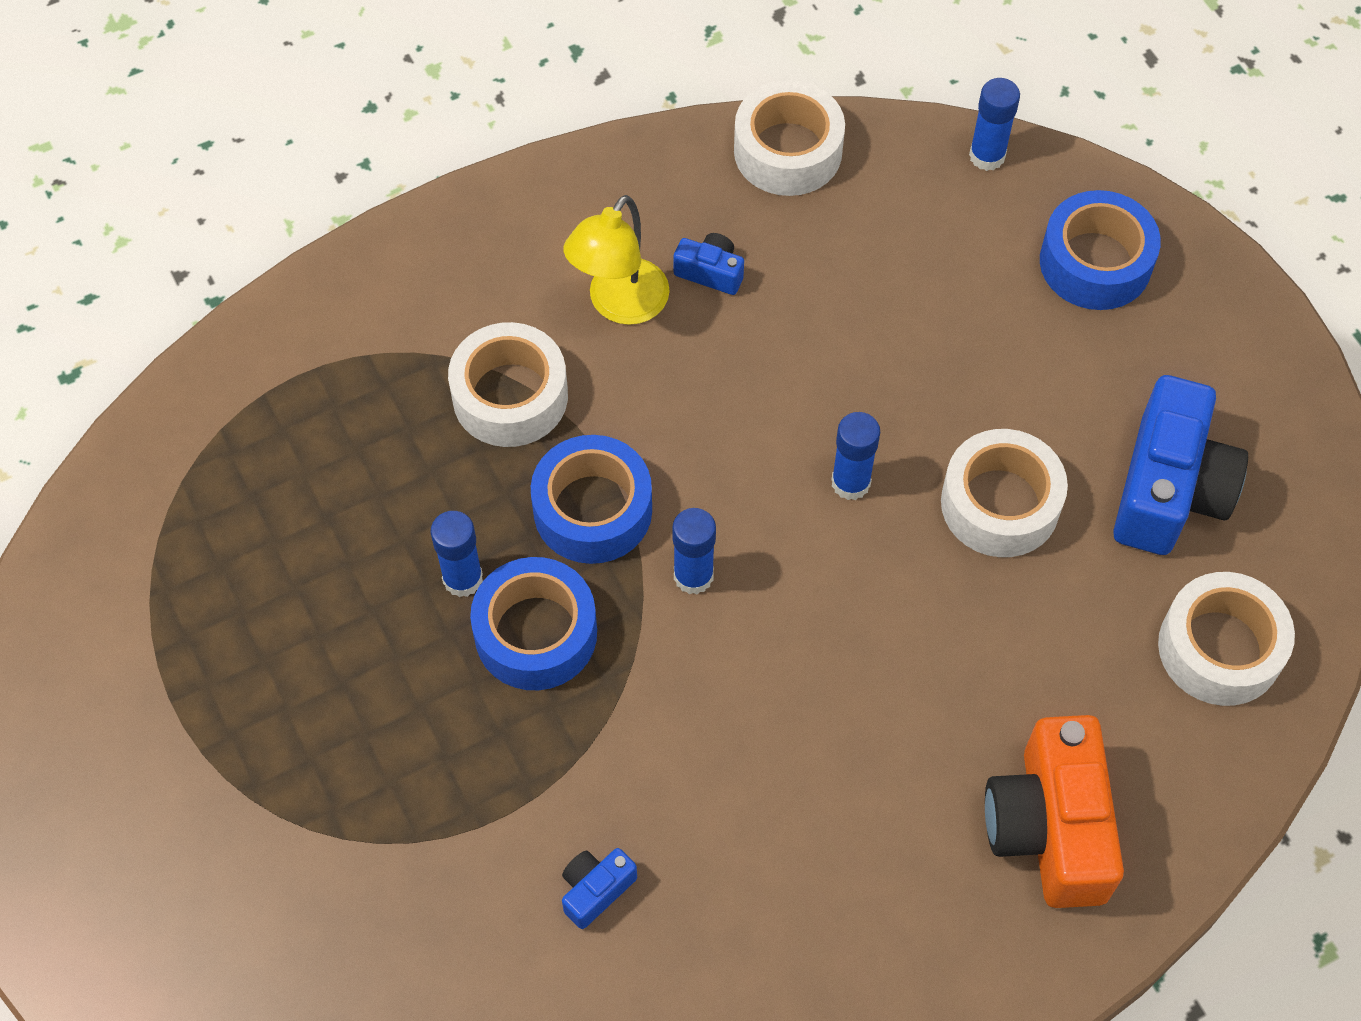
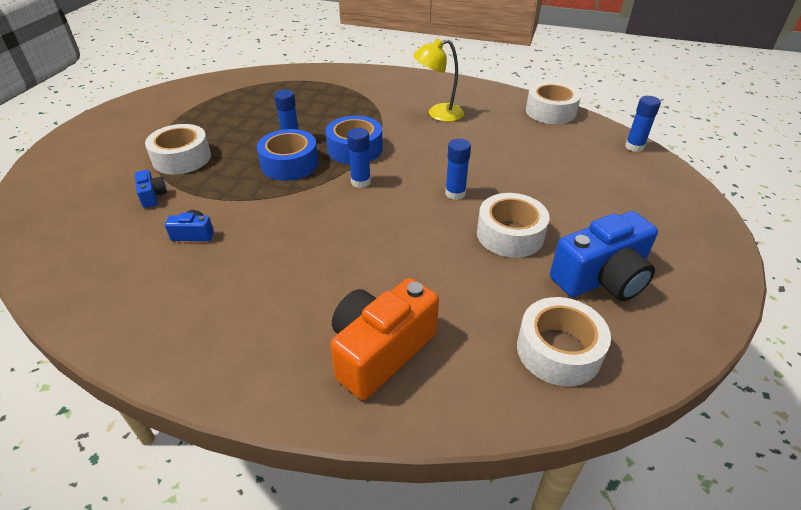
camera: 45 degrees right, 20 degrees down
(510, 396) = (372, 114): white tape -> white tape (182, 158)
(710, 272) = (480, 122): blue camera -> blue camera (152, 196)
(1095, 262) = (650, 194): blue tape -> none

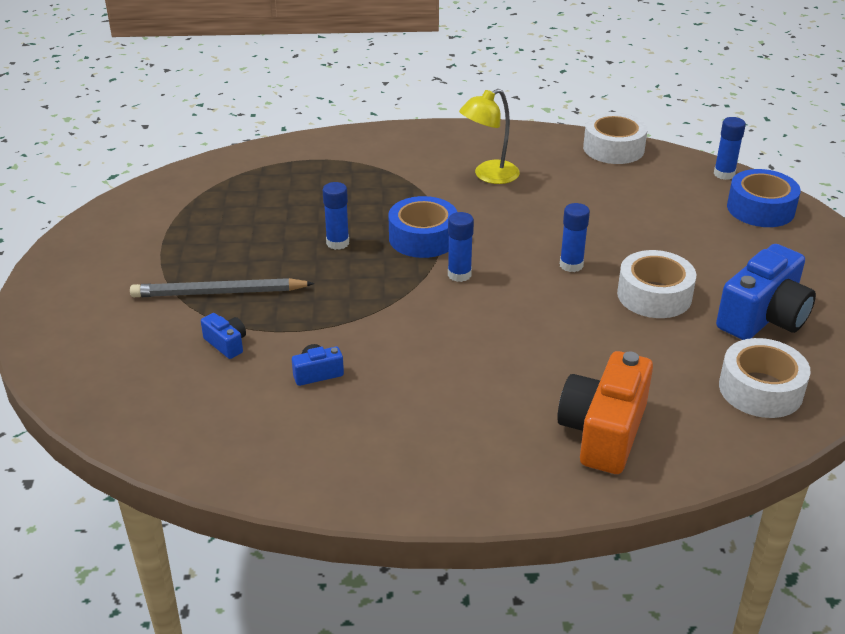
camera: 20 degrees left, 5 degrees down
(182, 158) = (219, 292): white tape -> grey pencil
(289, 164) = (360, 271): blue tape -> blue tape (760, 209)

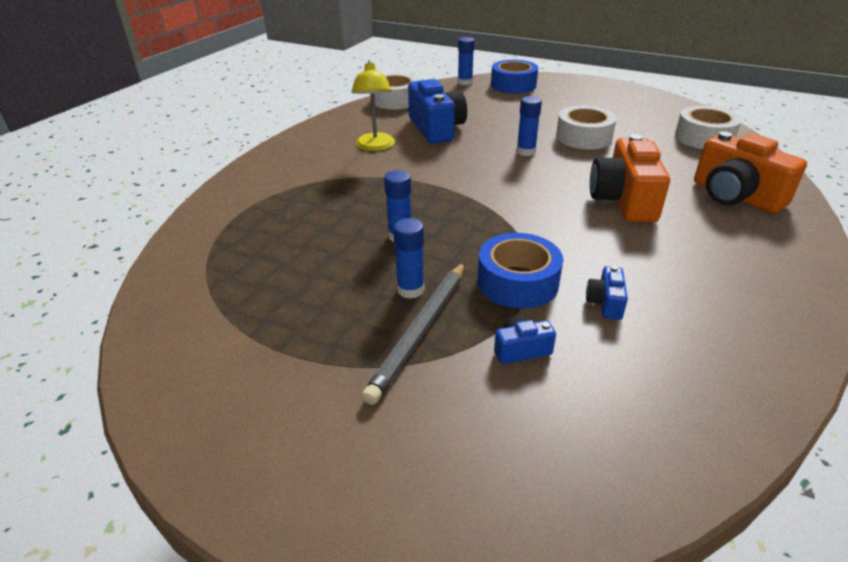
camera: 60 degrees left, 0 degrees up
(423, 238) = (434, 195): blue tape -> blue tape (517, 282)
(459, 274) = (502, 194): blue glue stick -> blue glue stick (410, 290)
(517, 352) = (624, 200): none -> orange camera
(763, 317) = (629, 116): blue camera -> blue camera (436, 129)

